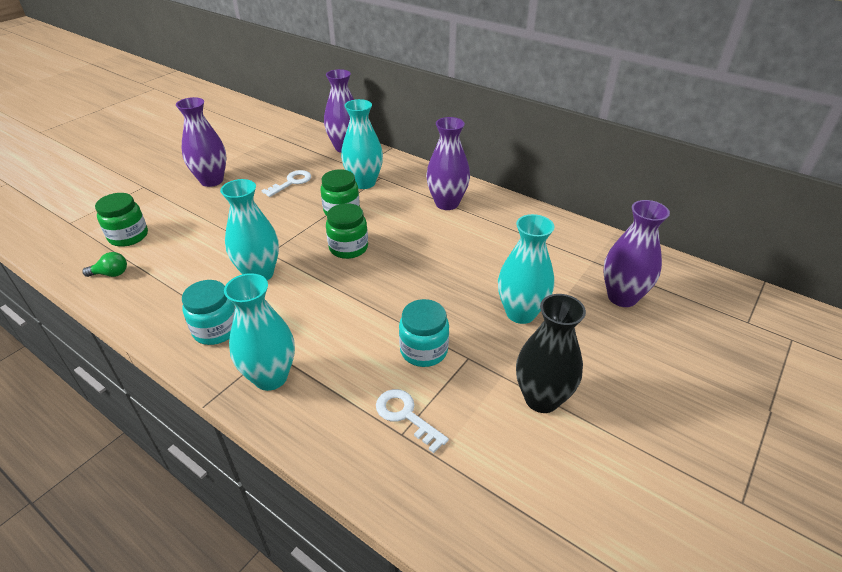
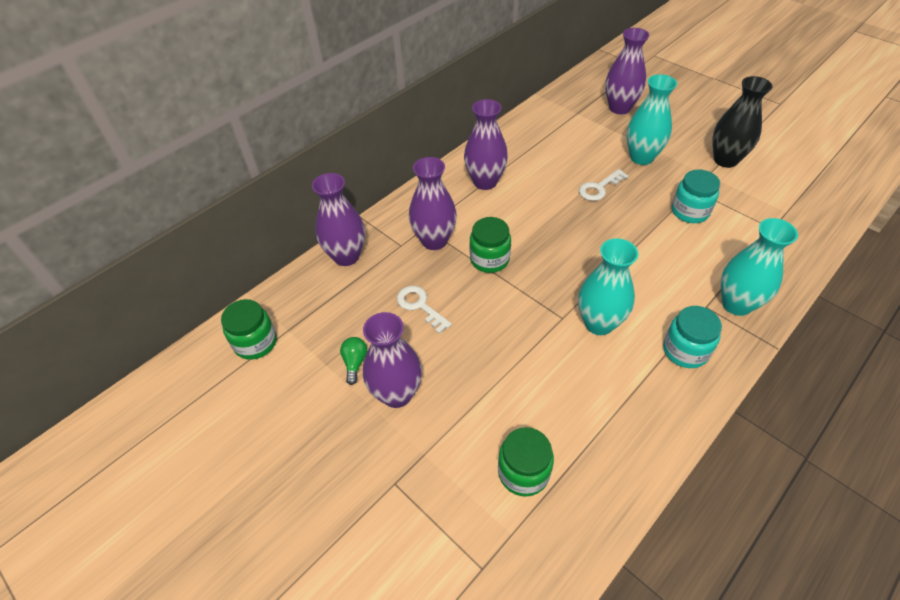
camera: 80 degrees left, 10 degrees up
(111, 274) = (603, 473): green light bulb -> green light bulb (355, 363)
(348, 248) = (556, 254): green jar -> green jar (255, 342)
(364, 183) = (434, 241): turquoise vase -> purple vase
(406, 416) = (756, 225): white key -> white key (599, 188)

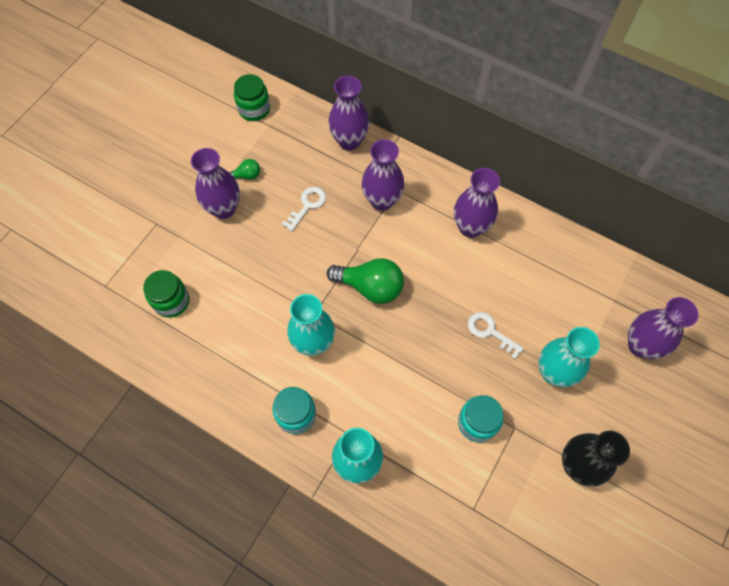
camera: 75 degrees right, 15 degrees up
(489, 259) = (369, 247): green jar -> none
(538, 265) = (370, 287): none -> green light bulb

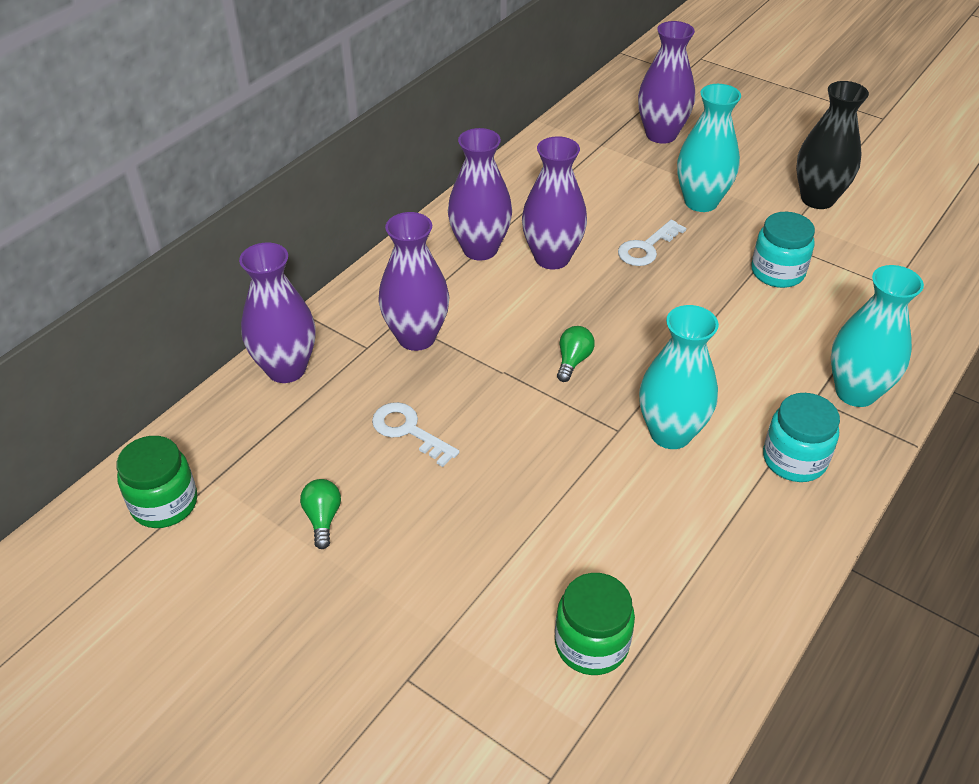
camera: 85 degrees left, 20 degrees down
(224, 209) = (392, 556): purple vase -> purple vase (552, 258)
(370, 287) = (573, 361): green light bulb -> green light bulb, size x0.49

